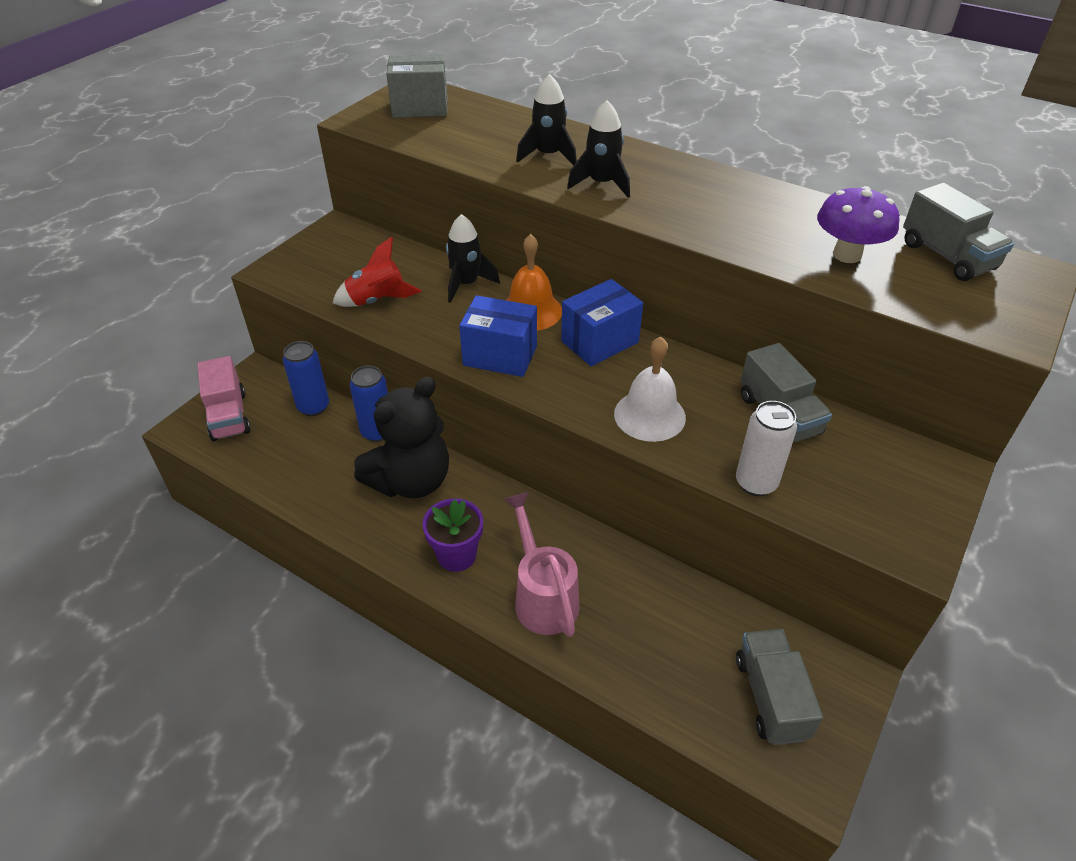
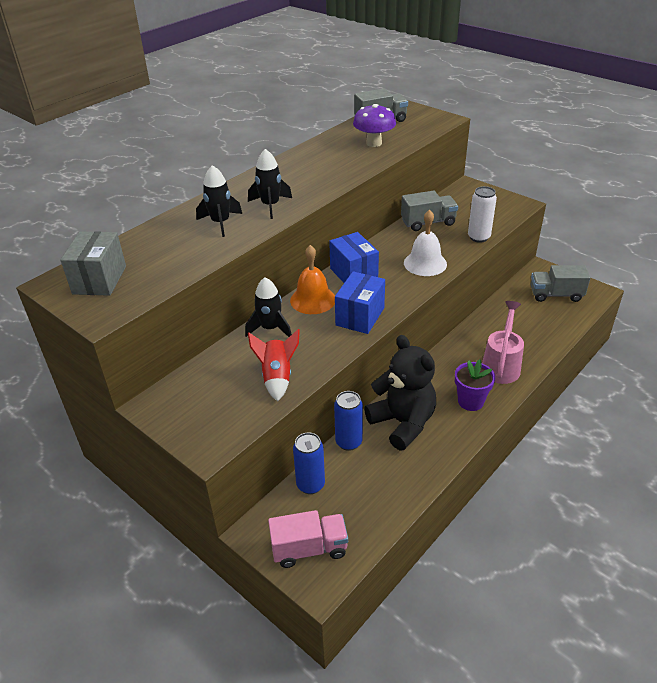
camera: 80 degrees left, 5 degrees down
(543, 597) = (501, 365): pink watering can -> pink watering can turned 120 degrees clockwise

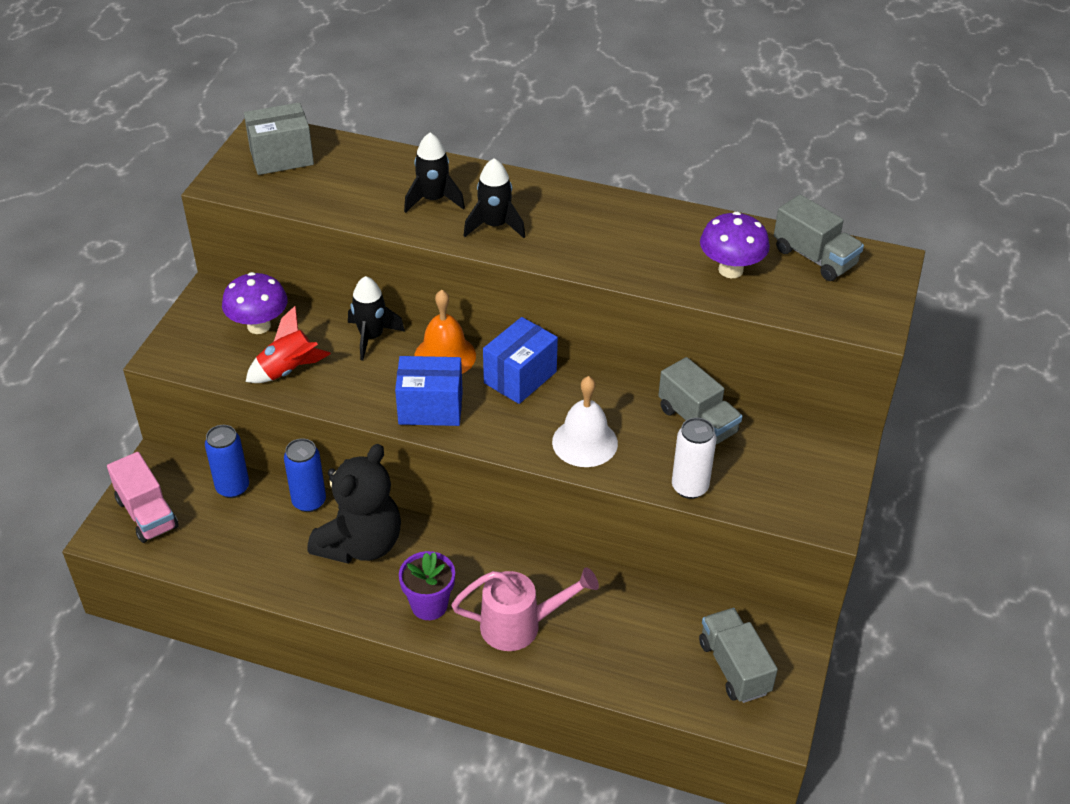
camera: 65 degrees right, 5 degrees up
(214, 384) = (259, 326): none -> purple mushroom

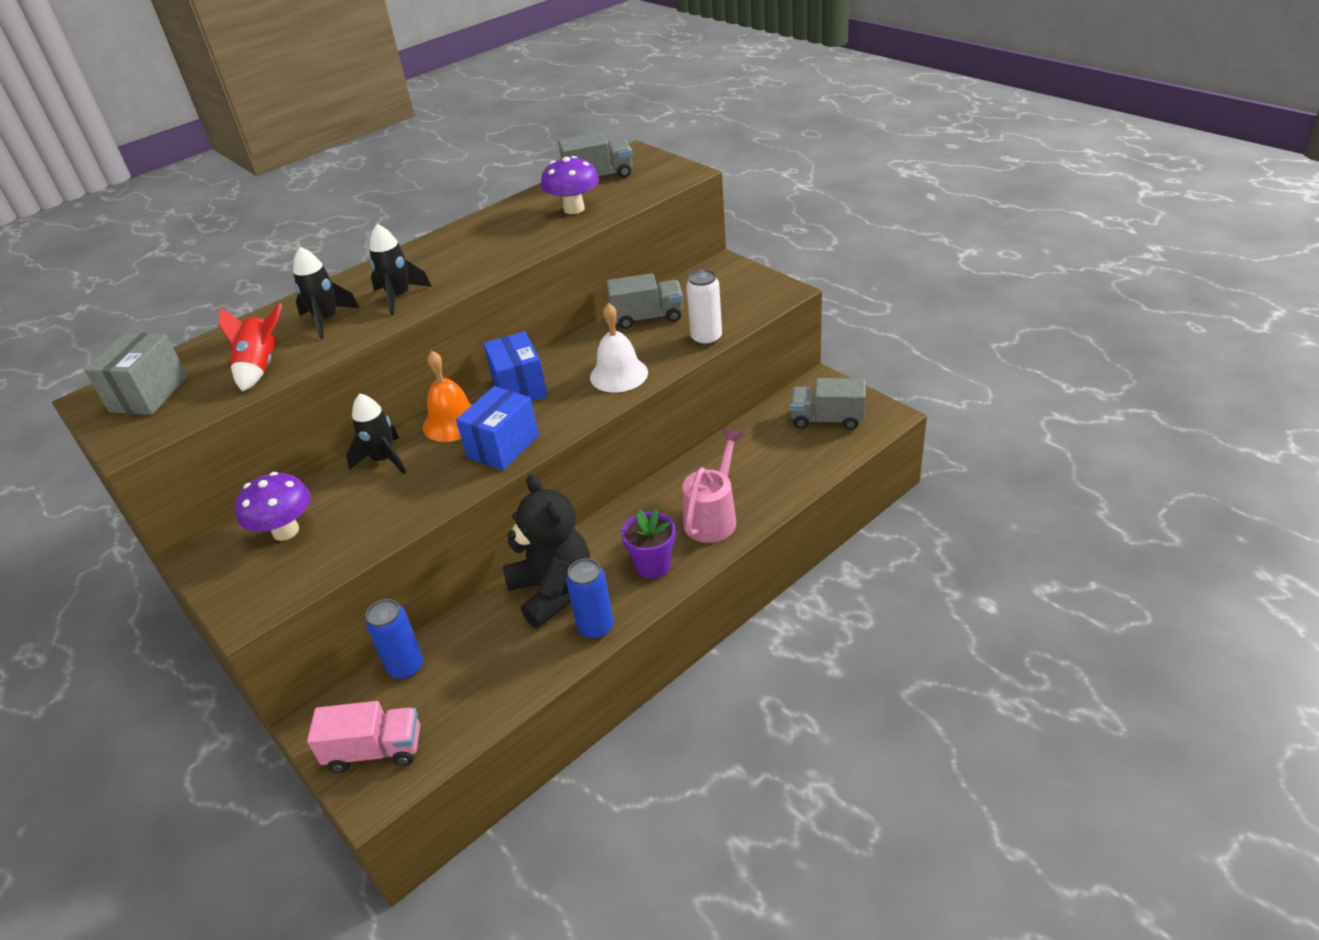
camera: 55 degrees left, 5 degrees down
(288, 370) = (366, 525): red rocket -> red rocket (261, 367)
(309, 501) = (474, 613): blue can -> blue can (596, 627)

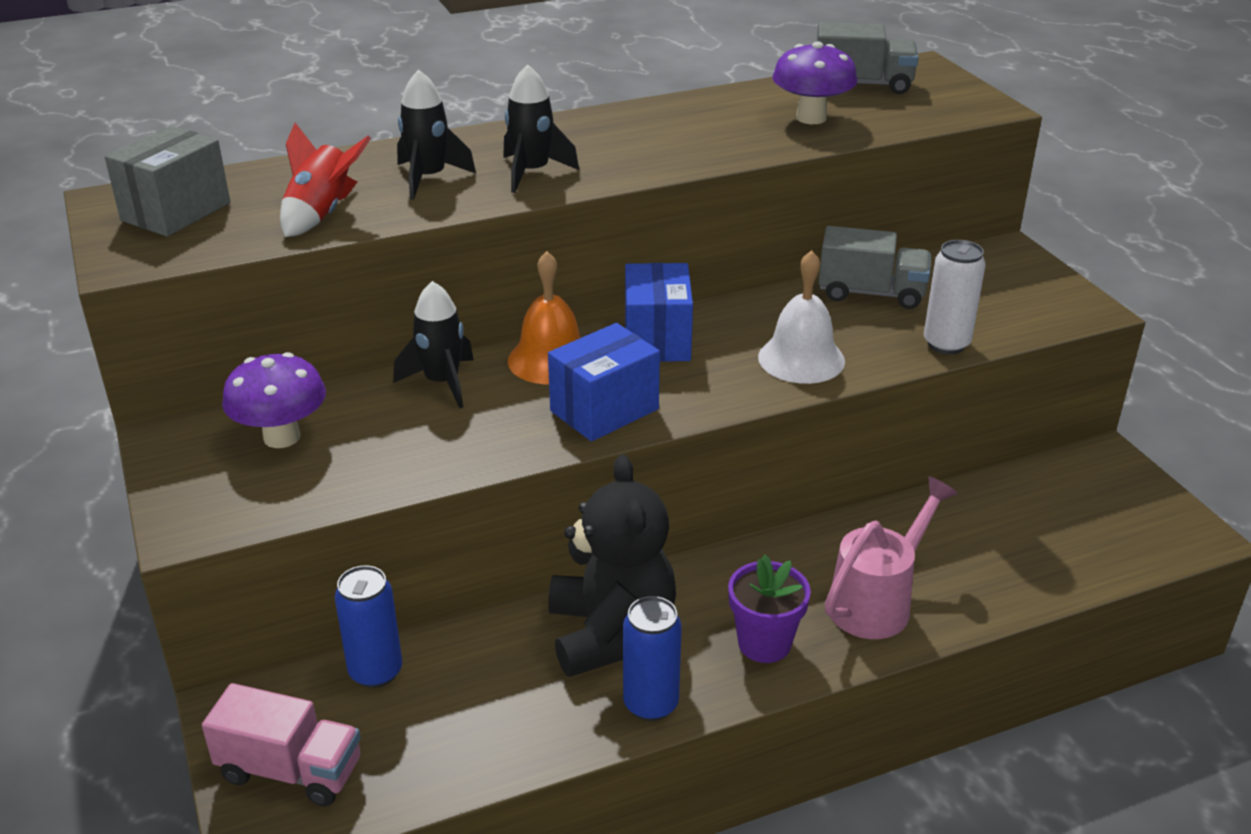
camera: 15 degrees right, 5 degrees down
(827, 419) = (1099, 513): grey truck -> none

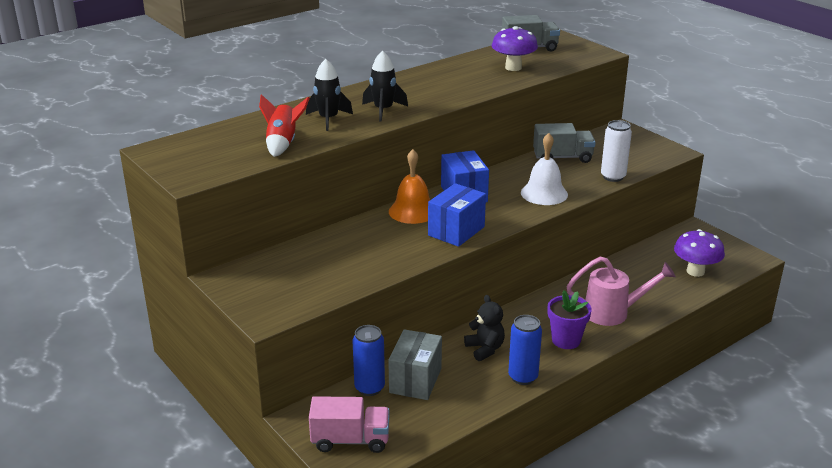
camera: 15 degrees left, 5 degrees down
(176, 212) = (197, 152): grey box -> grey box (415, 380)
(282, 437) = (288, 268): purple mushroom -> purple mushroom (695, 271)
(442, 382) = (360, 230): black rocket -> none
(610, 633) = (485, 349): black teddy bear -> black teddy bear, size x0.54
(877, 602) = (613, 313): pink watering can -> pink watering can turned 60 degrees clockwise

